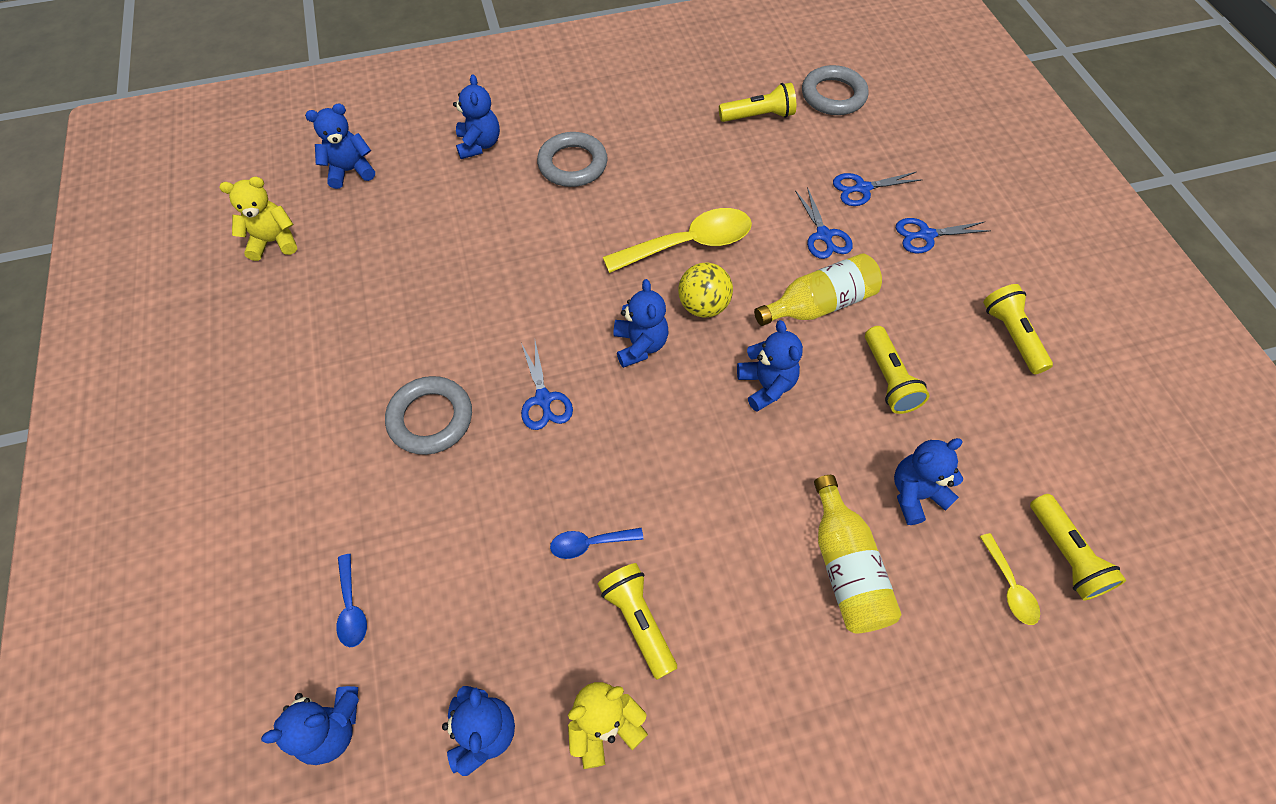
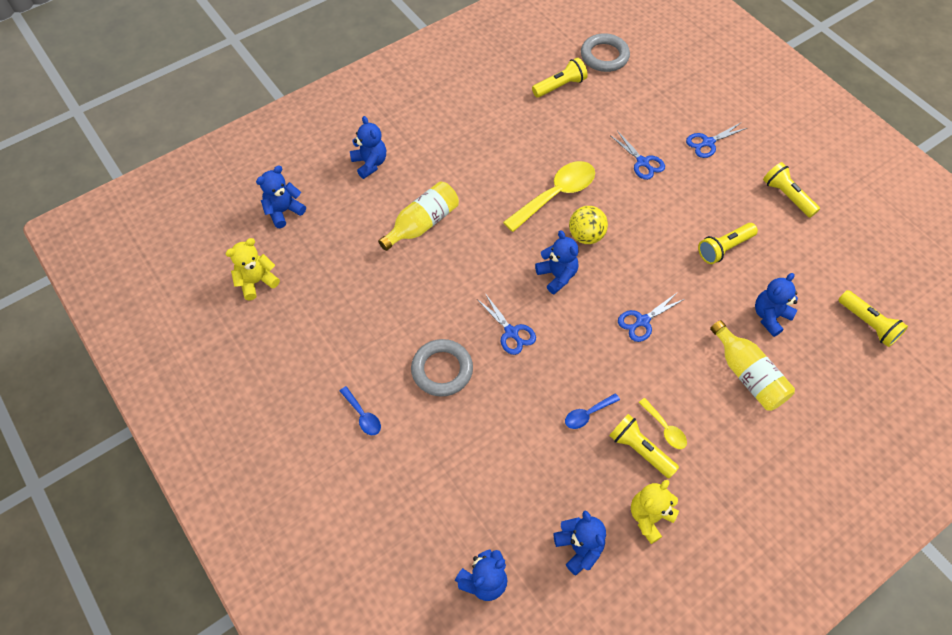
camera: 20 degrees left, 0 degrees up
(351, 607) = (456, 506): blue spoon -> blue spoon (362, 415)
(572, 164) = (446, 159): grey ring -> none
(766, 385) = (650, 277): blue teddy bear -> none
(819, 304) = (660, 212): yellow bottle -> yellow bottle (422, 224)
(862, 188) = (653, 121): blue scissors -> blue scissors (642, 321)
(888, 379) = (724, 248): yellow flashlight -> yellow flashlight turned 90 degrees clockwise
(1009, 586) = (844, 353): yellow spoon -> yellow spoon (665, 428)

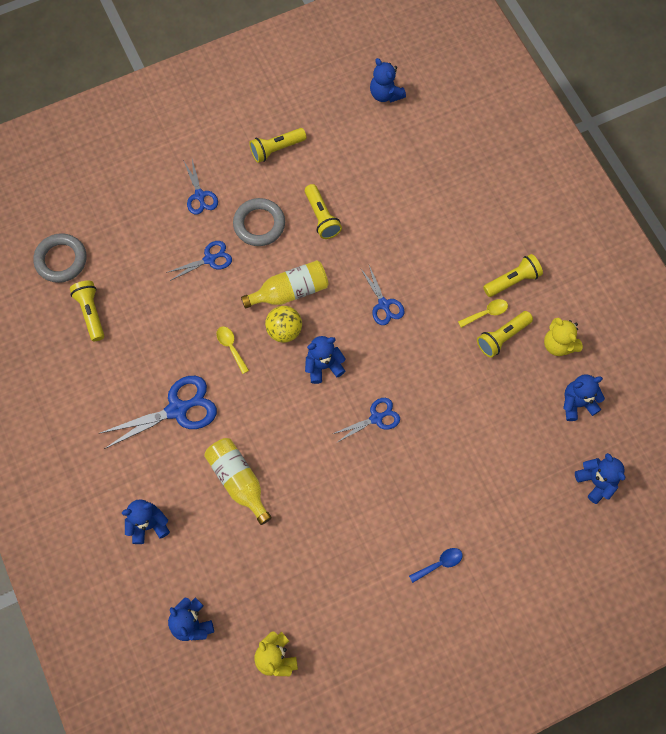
camera: 80 degrees left, 10 degrees up
(442, 370) = (404, 486): grey ring -> grey ring (259, 224)
(482, 165) = (177, 409): none -> blue scissors
(555, 195) = (231, 347): yellow spoon -> yellow spoon, size x0.49
(588, 414) = (465, 370): blue spoon -> none
(748, 375) = (448, 236): yellow bottle -> yellow bottle (290, 291)
(770, 316) = (396, 202): blue teddy bear -> blue teddy bear (385, 94)
(868, 324) = (416, 132): yellow flashlight -> yellow flashlight (512, 280)

